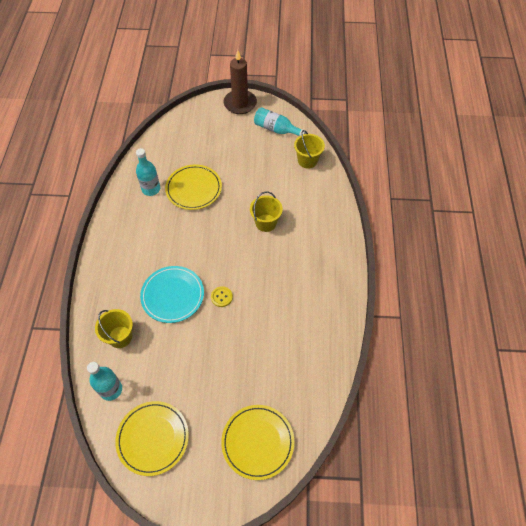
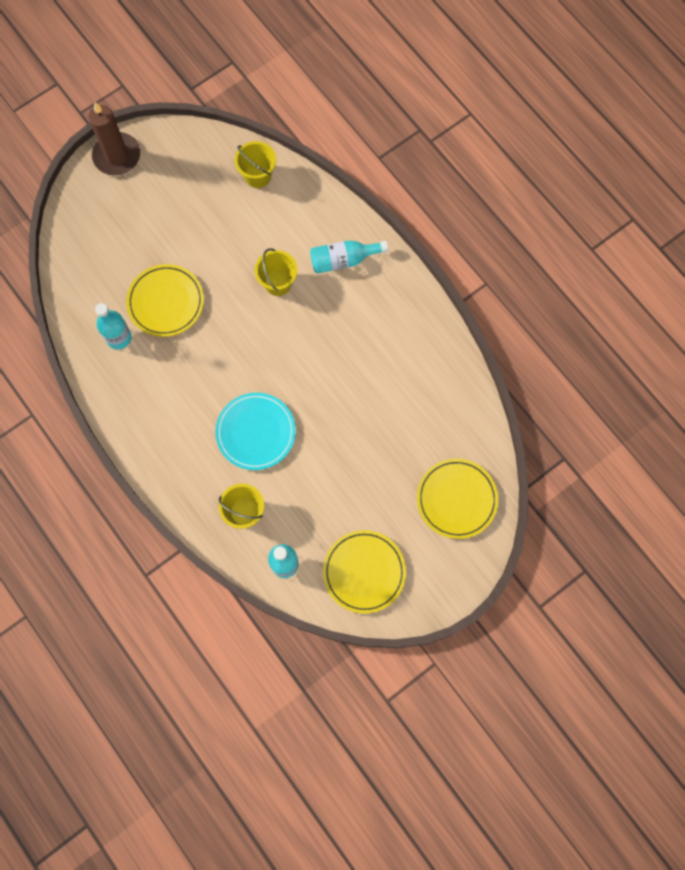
camera: 40 degrees left, 15 degrees up
(221, 297) = (305, 395): yellow button -> none
(276, 129) = (189, 160): turquoise bottle -> turquoise bottle (343, 260)

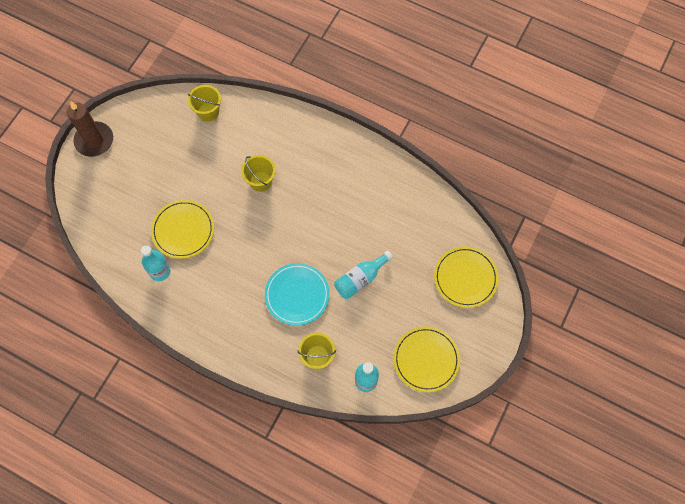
camera: 25 degrees left, 5 degrees down
(343, 260) = (300, 145): turquoise bottle -> turquoise bottle (360, 279)

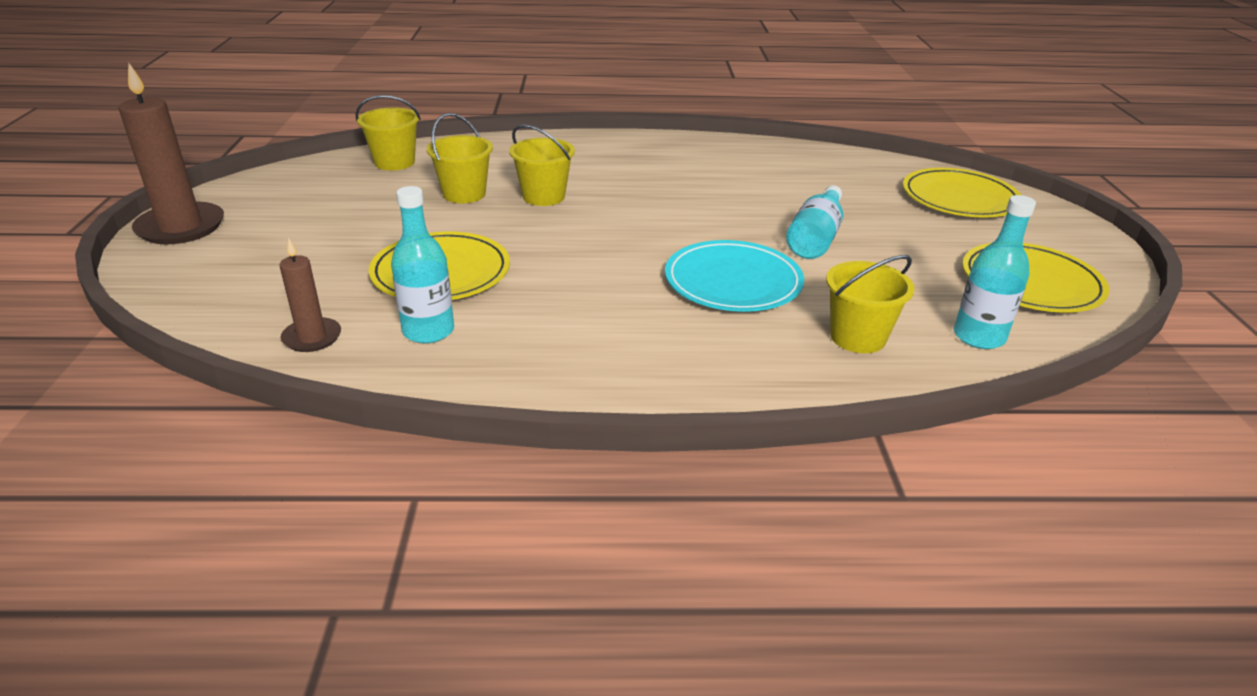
camera: 30 degrees left, 35 degrees down
(118, 255) = (312, 337): none -> brown candle
(225, 162) = (464, 194): none -> yellow bucket

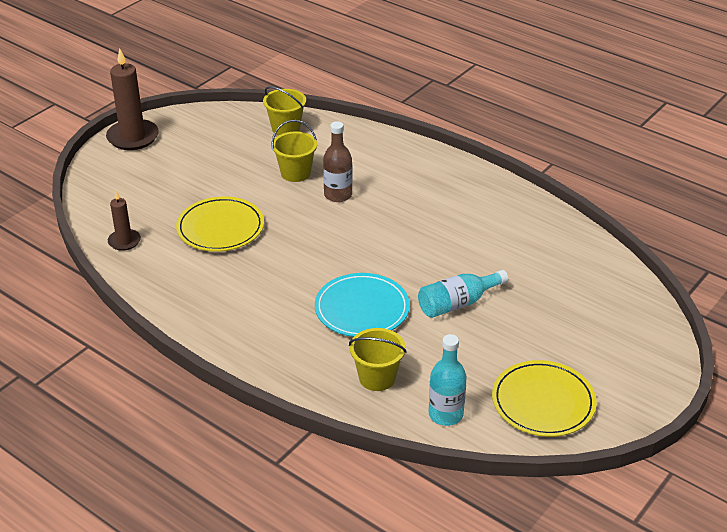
camera: 40 degrees right, 5 degrees up
(428, 331) = (176, 263): turquoise bottle -> none
(543, 196) = (338, 195): yellow bucket -> brown bottle
(959, 198) = (614, 320): yellow plate -> none

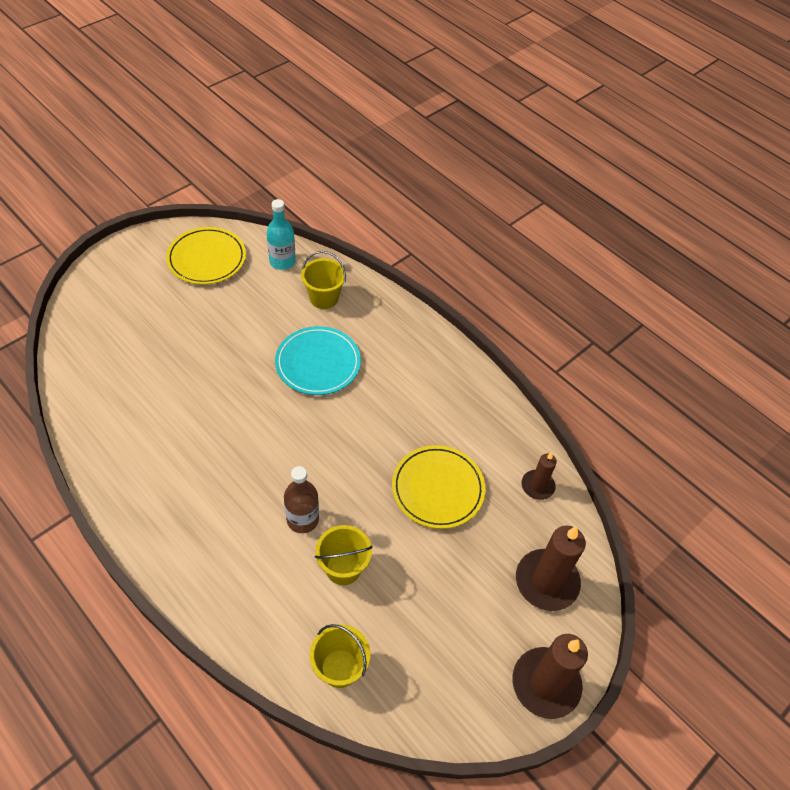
camera: 175 degrees left, 15 degrees up
(124, 185) = (546, 581): none -> brown candle
(457, 303) = (232, 354): turquoise bottle -> none

